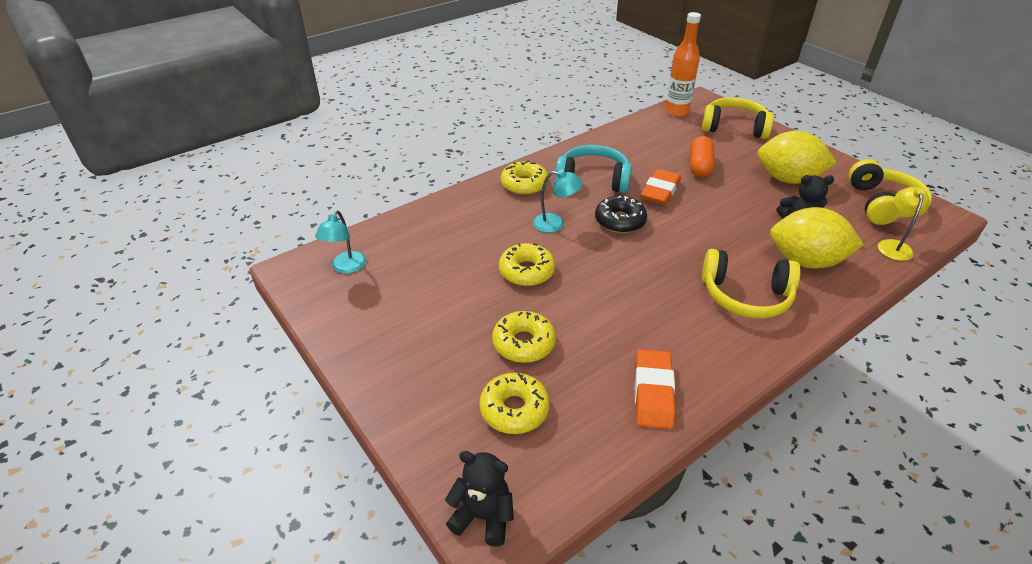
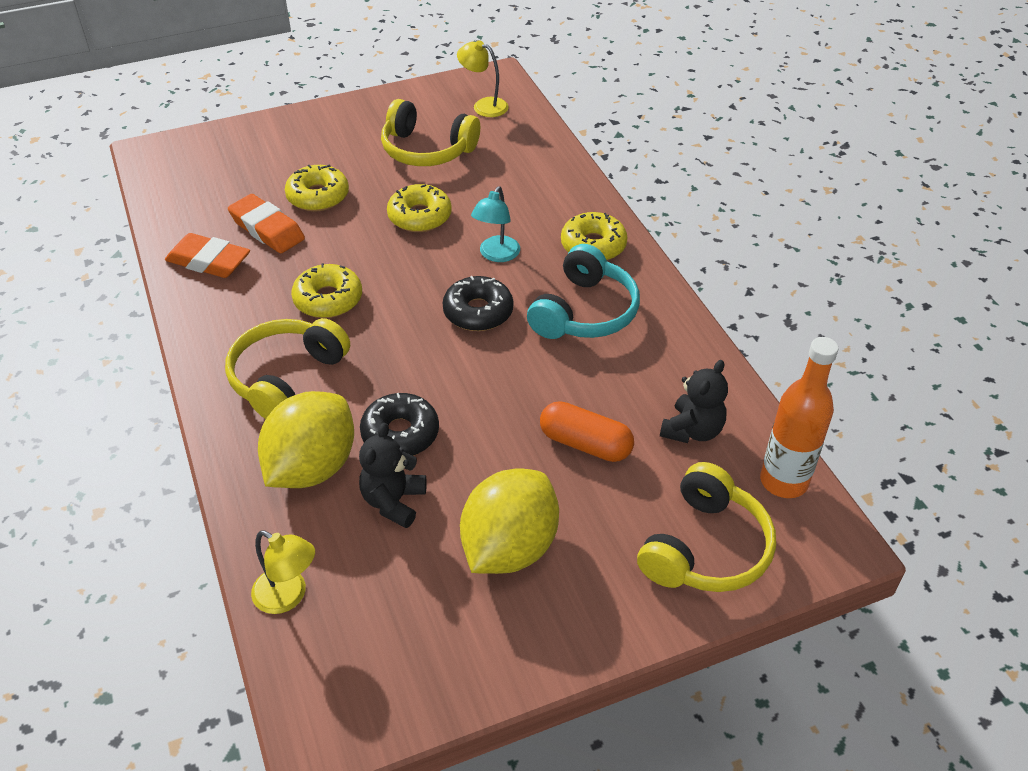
camera: 105 degrees right, 5 degrees up
(346, 267) = (483, 105): turquoise lamp -> yellow lamp
(483, 516) = (168, 150): black teddy bear -> black teddy bear (692, 430)
(514, 409) = (248, 178): yellow donut -> yellow donut (328, 299)
(660, 191) = (531, 372): orange eraser -> orange eraser (267, 229)
(748, 231) = (400, 434): none -> black donut
(882, 204) = (389, 650): yellow headphones -> yellow headphones (427, 150)

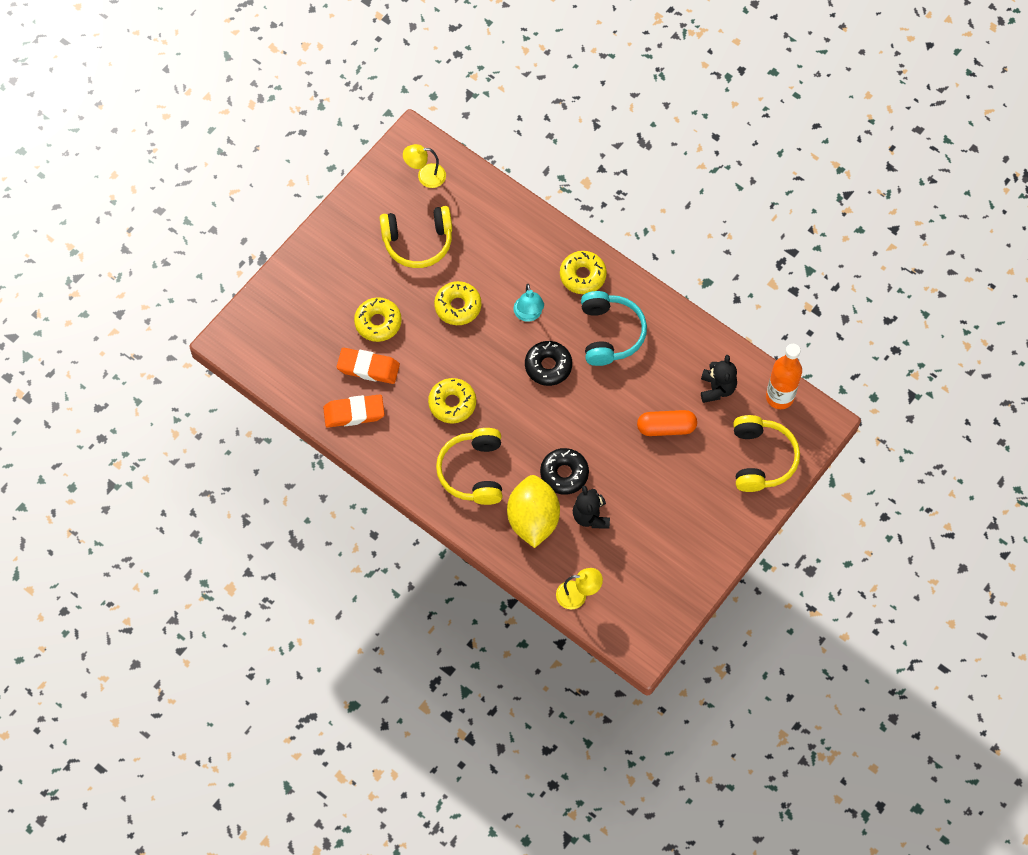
camera: 30 degrees left, 20 degrees up
(509, 547) = (666, 510): yellow lemon -> none

